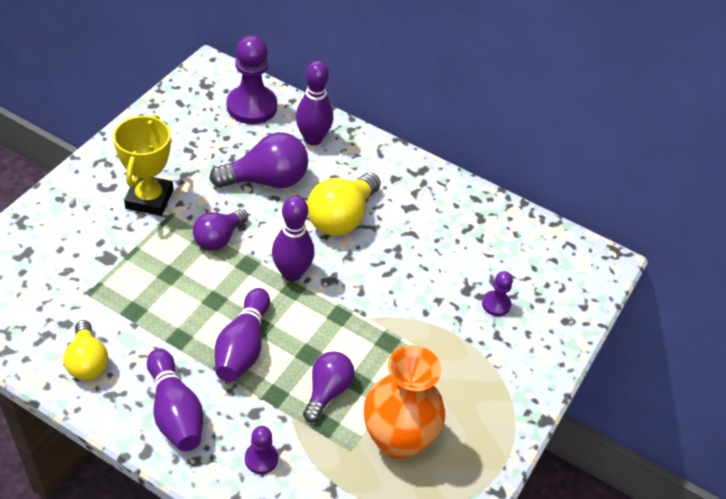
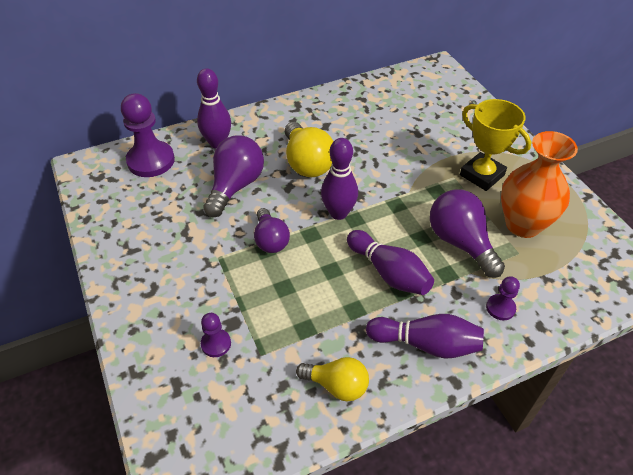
camera: 50 degrees left, 0 degrees up
(149, 199) = (191, 266): yellow trophy -> yellow trophy (482, 175)
(327, 391) = (460, 242): purple light bulb -> purple light bulb, size x1.54
(496, 304) = (439, 126): purple pawn -> purple pawn (216, 344)

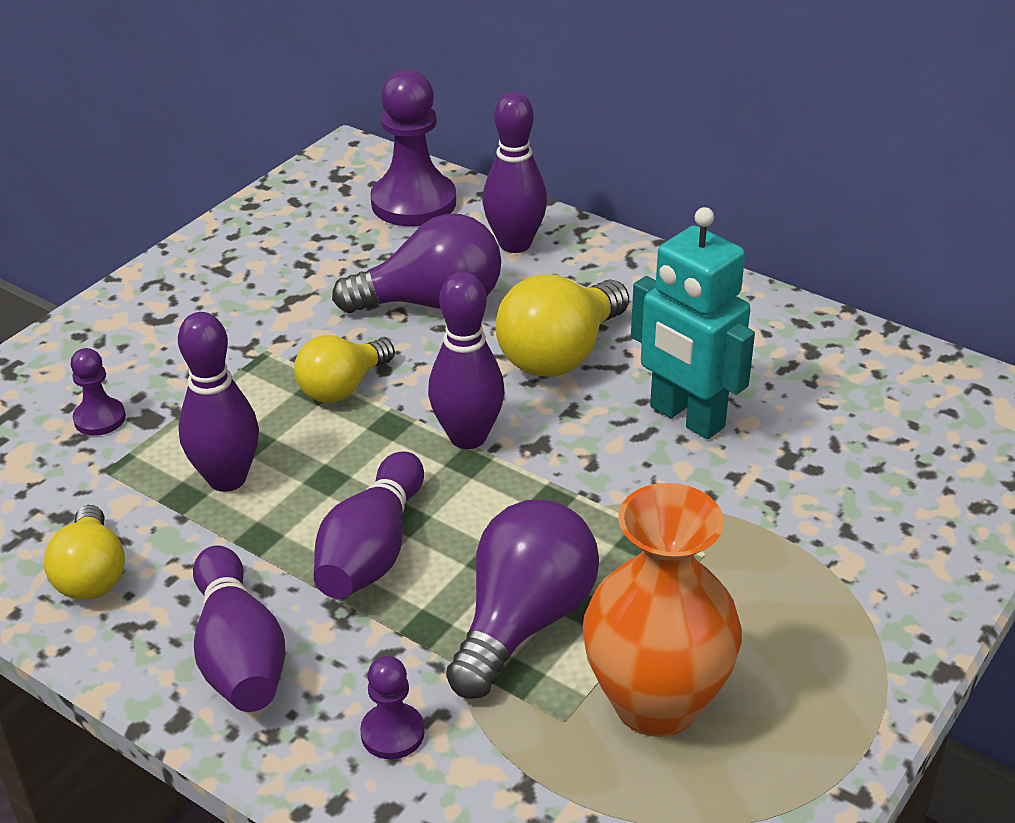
camera: 60 degrees right, 10 degrees down
(270, 240) = (342, 387): purple light bulb -> yellow light bulb
(304, 307) = (227, 479): none -> purple bowling pin
(375, 147) = (686, 417): none -> turquoise robot
(482, 175) = (752, 593): yellow trophy -> none

